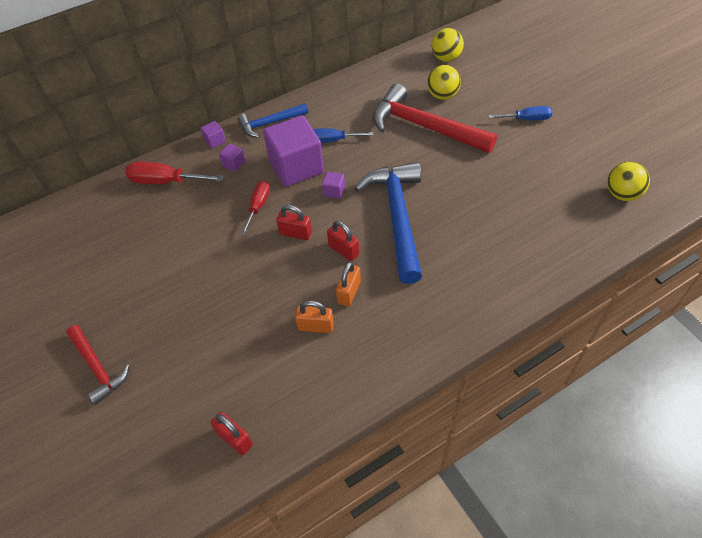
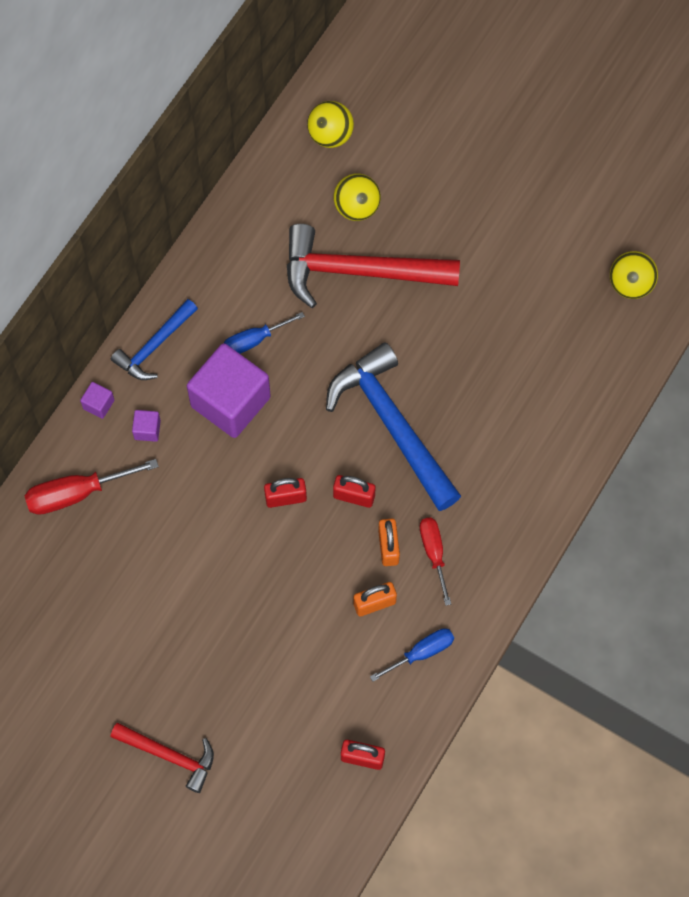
camera: 30 degrees left, 15 degrees up
(258, 206) = (218, 479): red screwdriver -> red screwdriver (434, 553)
(334, 191) = (298, 419): purple cube -> none
(527, 119) = (480, 208): blue screwdriver -> blue screwdriver (421, 653)

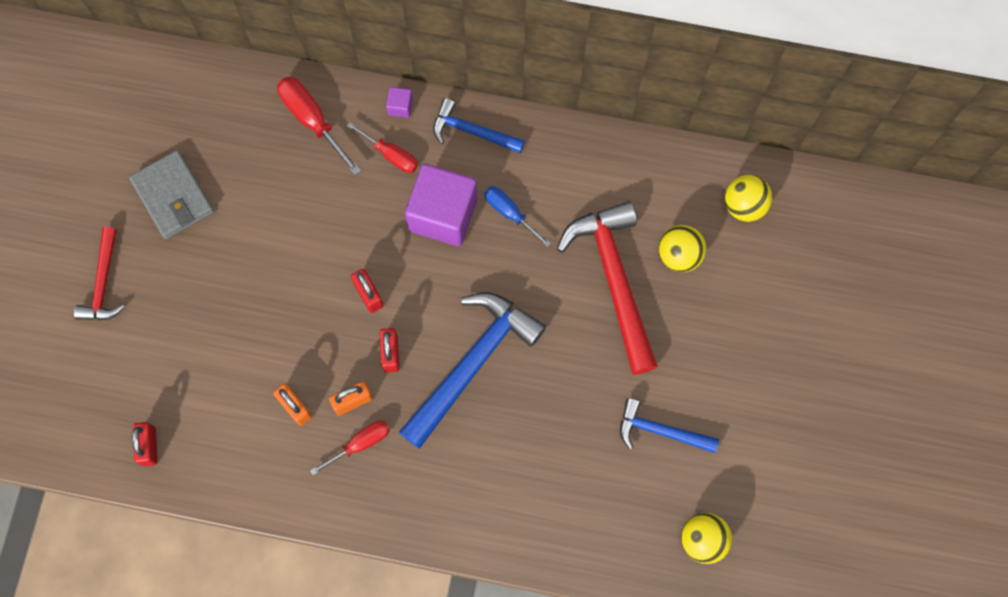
camera: 70 degrees right, 5 degrees up
(102, 657) = (173, 196): none -> grey wallet
(147, 430) = (391, 155): purple cube -> red screwdriver
(421, 653) = (262, 465): blue screwdriver -> none
(518, 284) = (660, 430): none -> blue hammer

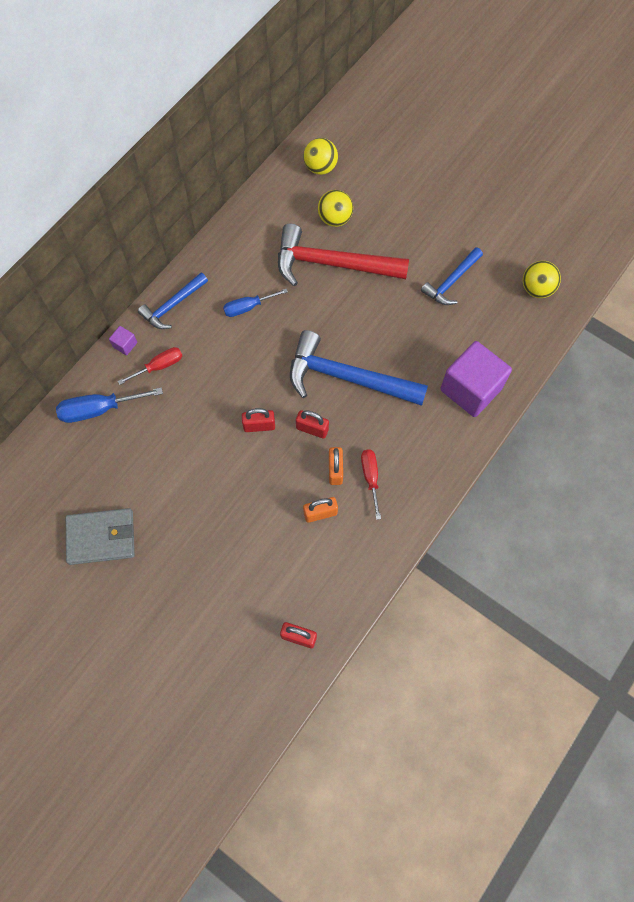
camera: 65 degrees left, 5 degrees down
(103, 283) = (144, 621): red hammer -> none
(312, 120) = (99, 409): red screwdriver -> blue screwdriver
(443, 215) = (225, 350): purple cube -> purple cube (471, 389)
(472, 364) = (347, 377): blue hammer -> blue hammer turned 45 degrees counterclockwise

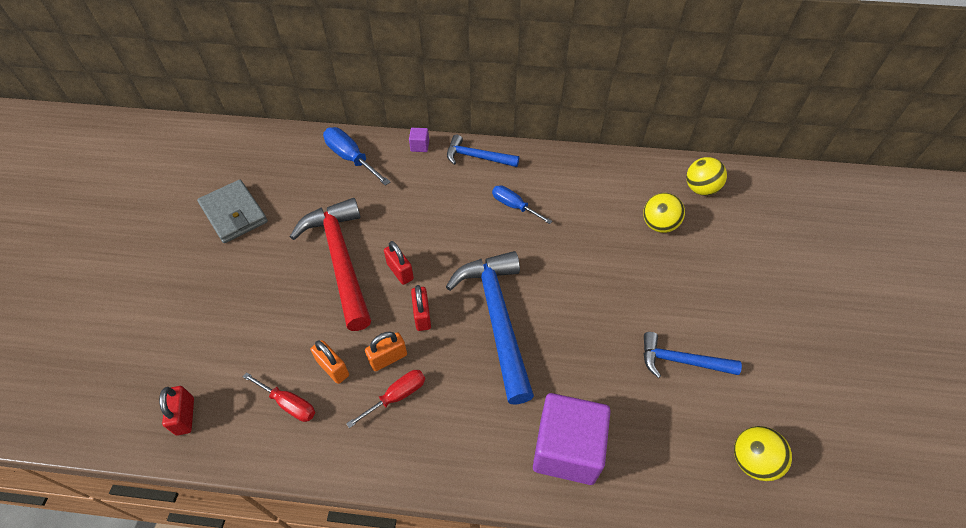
camera: 60 degrees right, 15 degrees down
(159, 366) = (414, 175): red screwdriver -> red screwdriver (289, 404)
(332, 264) = (610, 246): red hammer -> red hammer (341, 259)

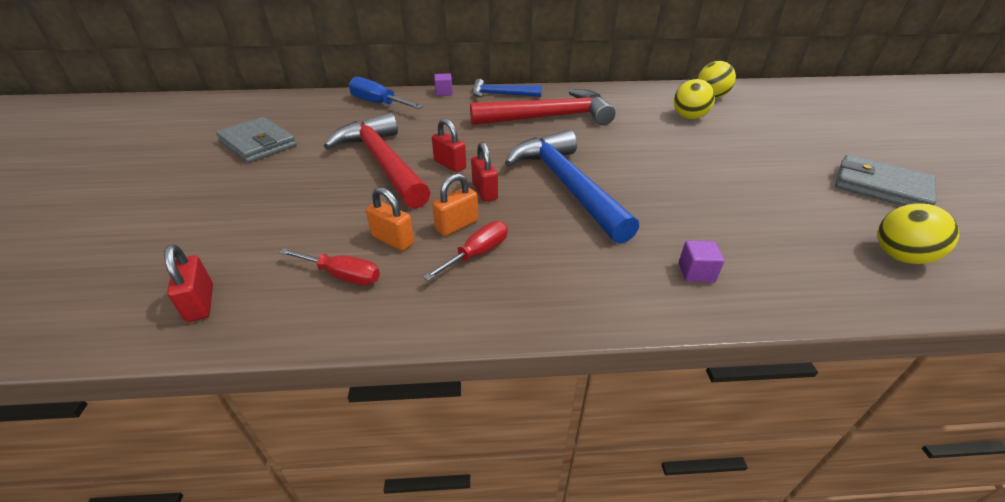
camera: 10 degrees left, 15 degrees down
(514, 206) = (549, 117): blue screwdriver -> red hammer
(567, 449) = (696, 272): purple cube -> purple cube, size x0.40
(681, 361) = (770, 194): blue hammer -> none
(794, 367) = (880, 187): none -> grey wallet

